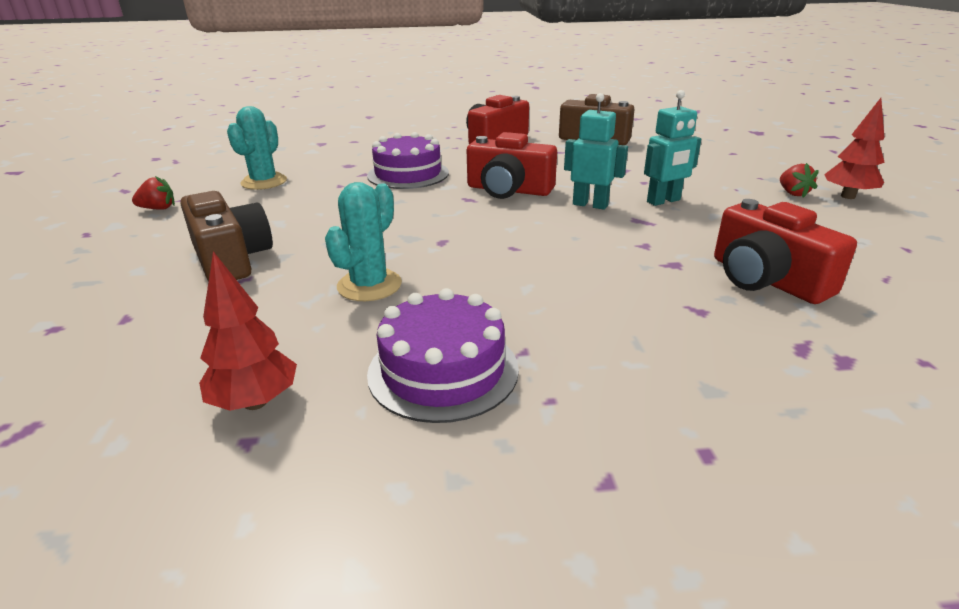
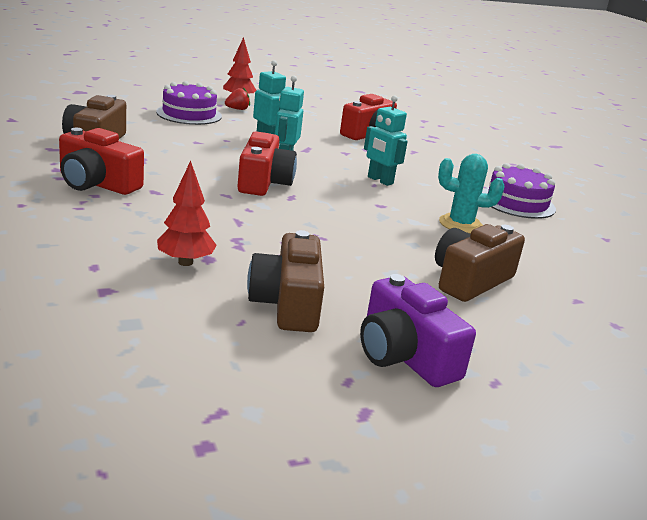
camera: 110 degrees left, 5 degrees down
(158, 208) = (404, 356): red strawberry -> purple camera
(255, 402) = (585, 241): red tree -> red tree (185, 262)
(264, 182) = (287, 303): turquoise cactus -> brown camera
(408, 174) = (233, 223): purple cake -> purple cake (189, 114)
(530, 253) = (380, 180): none -> turquoise robot

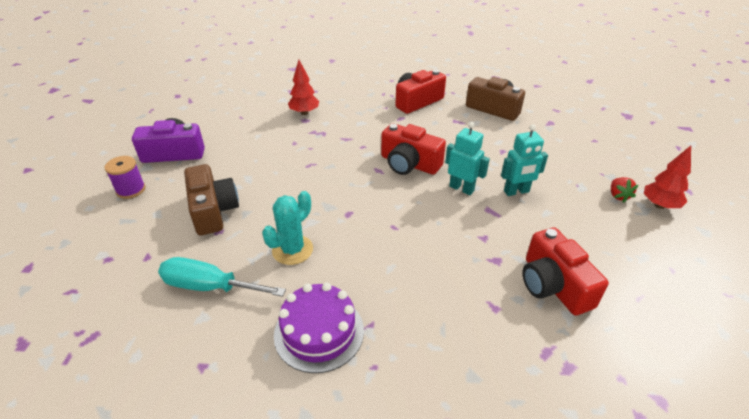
camera: 120 degrees right, 15 degrees up
(189, 114) = (584, 161): purple cake -> none
(287, 303) = (245, 132): brown camera -> none
(380, 180) = (403, 235): turquoise robot -> none
(520, 361) = (131, 190): none -> purple spool
(551, 254) = (209, 287): none -> turquoise screwdriver

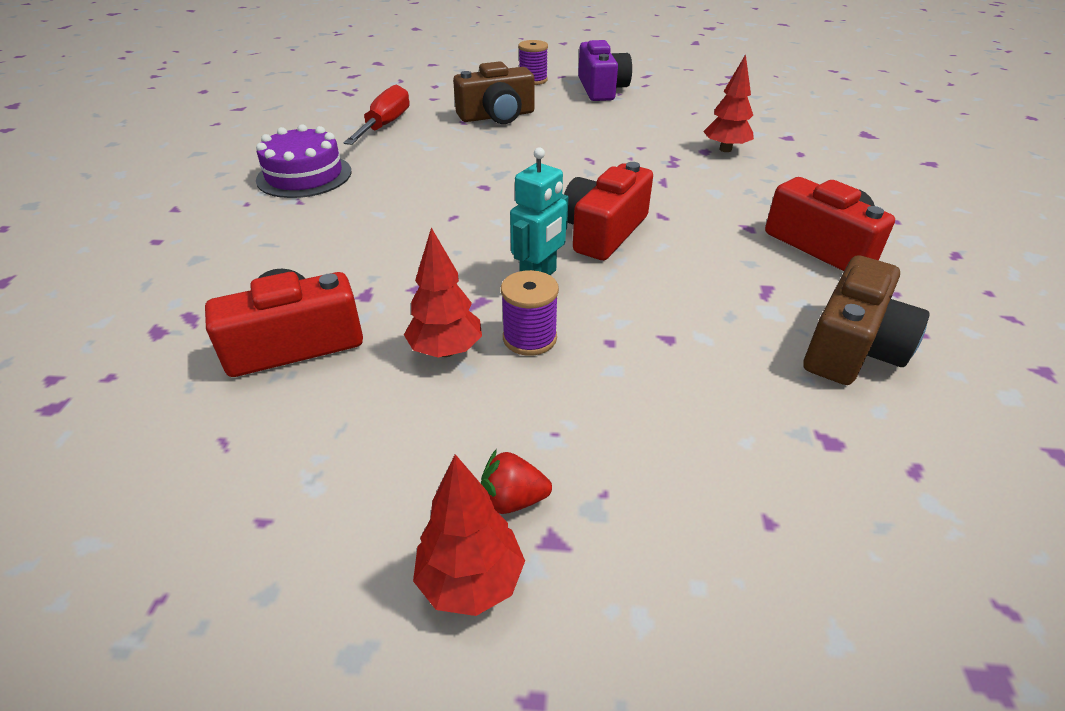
camera: 90 degrees right, 0 degrees up
(209, 287) = (385, 125): turquoise screwdriver -> red screwdriver
(292, 250) = (425, 157): turquoise cactus -> none
(516, 192) = (529, 338): turquoise robot -> purple spool
(536, 220) = (446, 350): none -> red tree

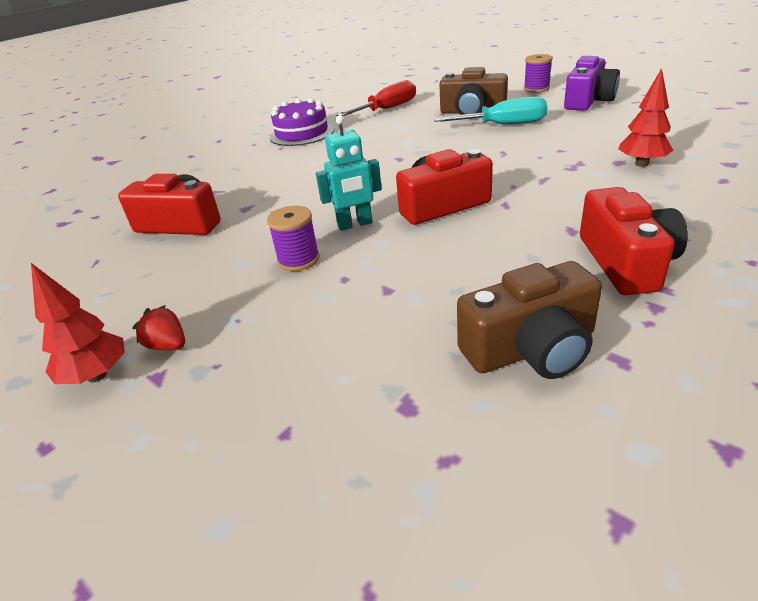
camera: 40 degrees right, 5 degrees down
(446, 350) = (244, 251): red tree -> none
(551, 127) = (504, 125): none -> turquoise screwdriver

